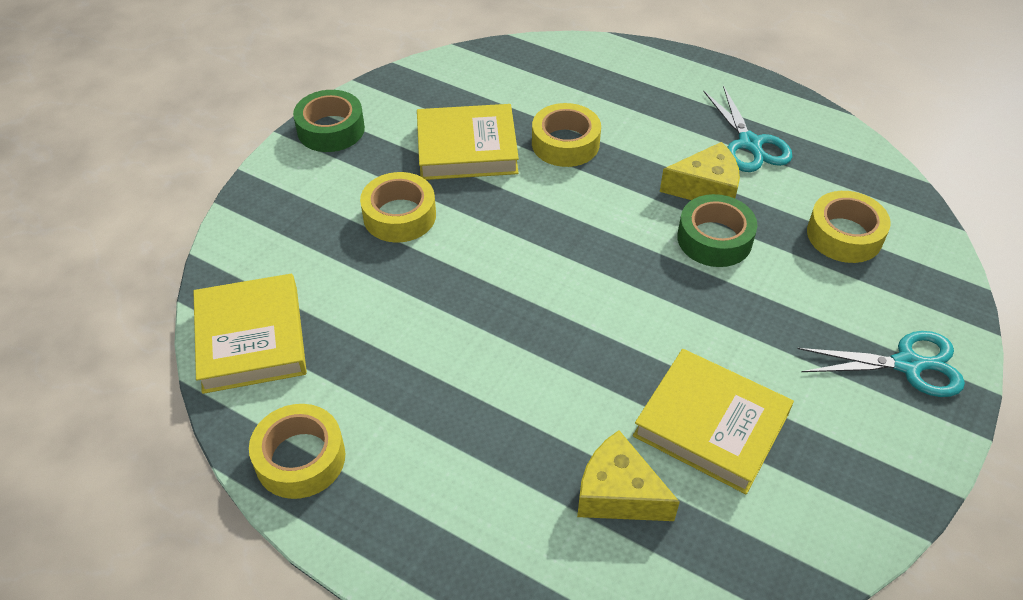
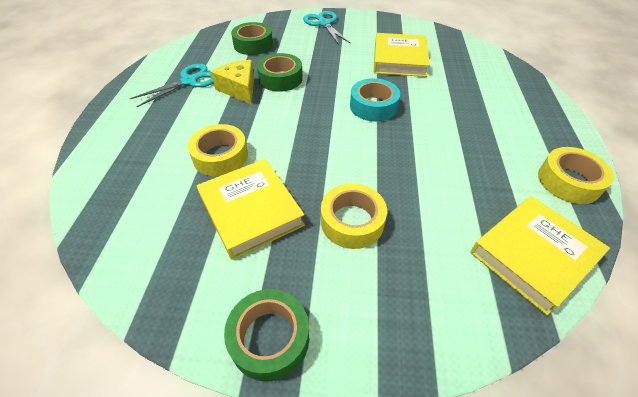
camera: 115 degrees left, 0 degrees up
(585, 320) = (373, 106): none -> turquoise tape
(618, 493) = (457, 74): yellow cheese -> none
(844, 235) = (253, 45): yellow tape -> green tape

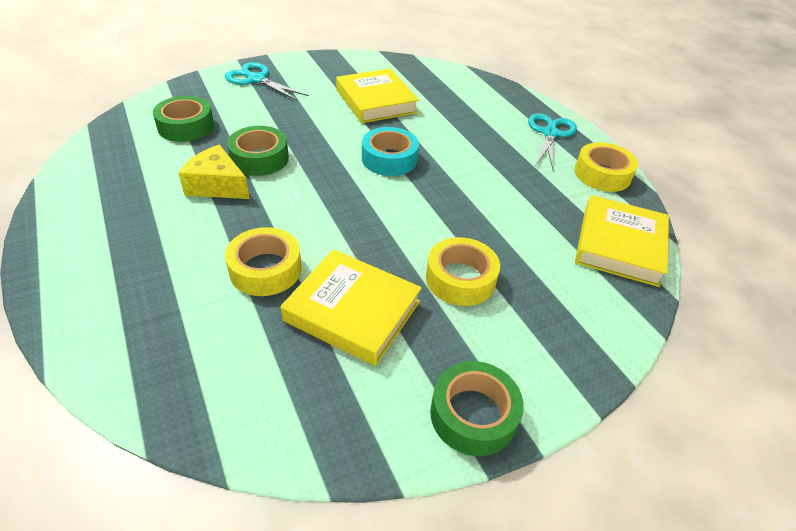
camera: 35 degrees left, 5 degrees down
(189, 81) = (137, 196): turquoise scissors -> turquoise scissors (550, 134)

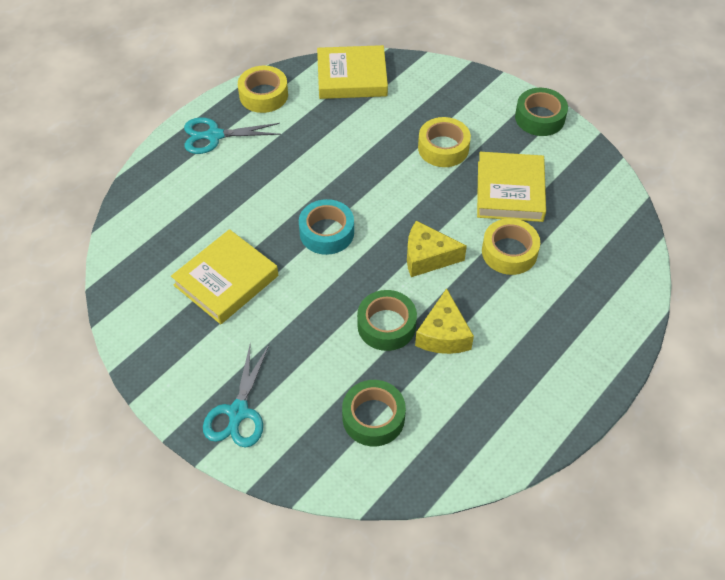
camera: 110 degrees left, 10 degrees up
(311, 207) = (427, 257): none -> yellow cheese

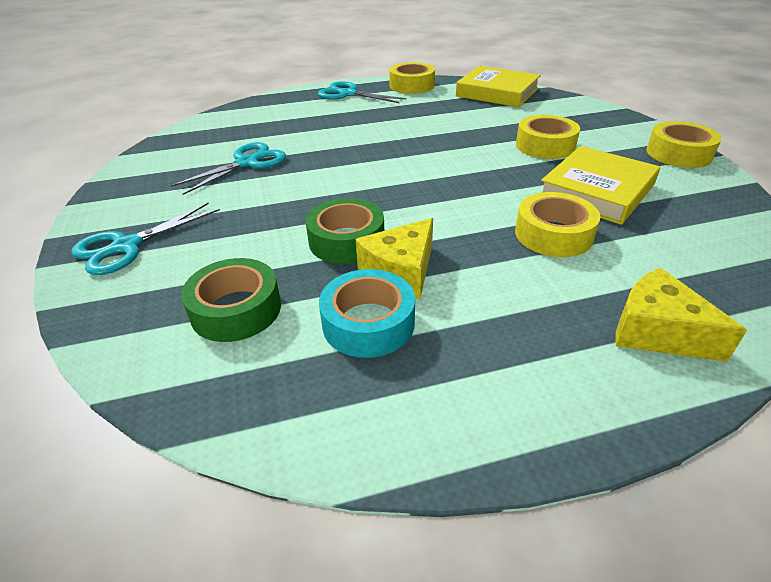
camera: 35 degrees right, 15 degrees down
(226, 280) = (247, 163): yellow book -> turquoise scissors
(326, 232) = (369, 162): turquoise tape -> turquoise tape (368, 323)
(427, 257) = (450, 207): yellow cheese -> yellow cheese (657, 331)
(539, 118) = (678, 154): green tape -> yellow tape

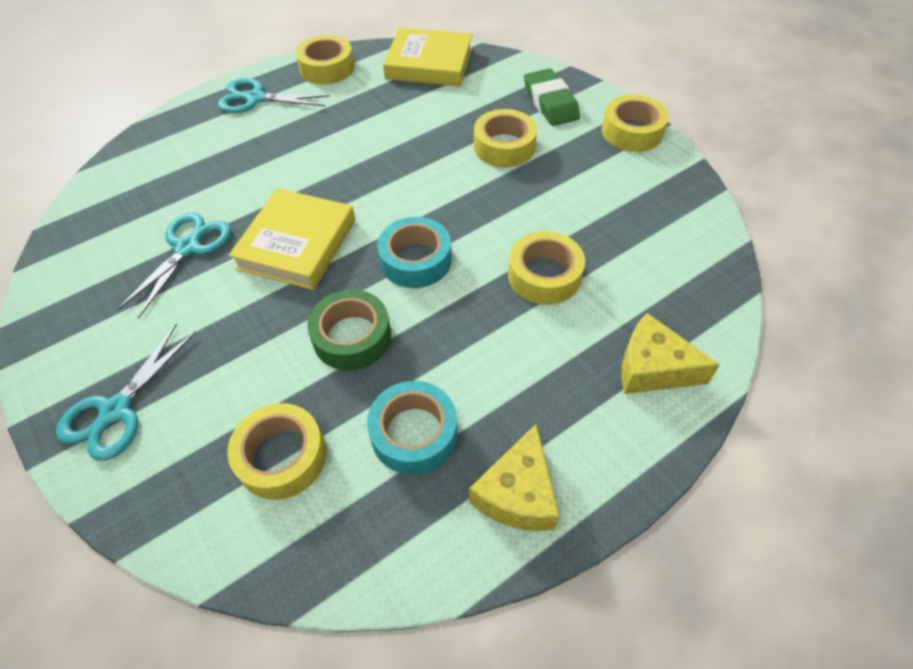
camera: 20 degrees left, 15 degrees up
(236, 309) = (282, 457): green tape -> yellow tape
(400, 272) = (420, 363): yellow cheese -> yellow cheese (517, 493)
(430, 202) = (415, 260): none -> turquoise tape
(596, 191) = (569, 205): yellow book -> yellow book (297, 244)
(600, 126) = (550, 103): none -> green eraser

